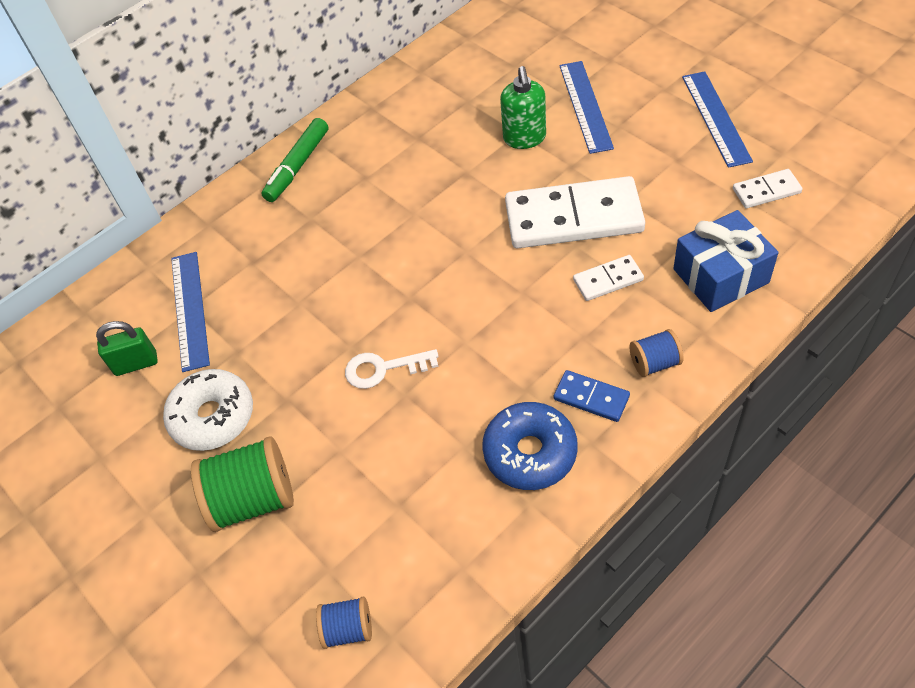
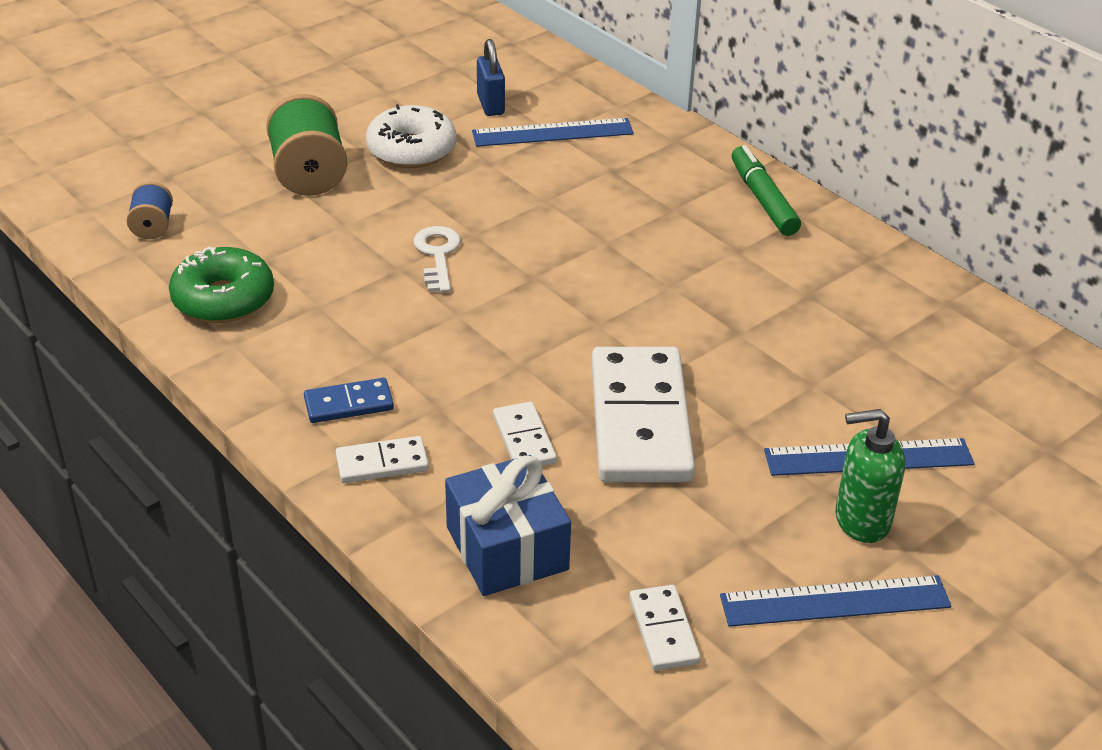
camera: 85 degrees right, 15 degrees down
(136, 363) = (490, 105): green padlock -> blue padlock
(297, 166) = (763, 200): green marker -> green marker turned 45 degrees clockwise
(463, 528) = (223, 299): none -> green donut
(524, 138) = (801, 390): green soap dispenser -> green soap dispenser (861, 520)
(530, 452) = (293, 350): blue donut -> none
(591, 398) = (349, 404): blue domino -> blue domino turned 45 degrees clockwise
(654, 363) = (382, 463): blue spool -> white domino

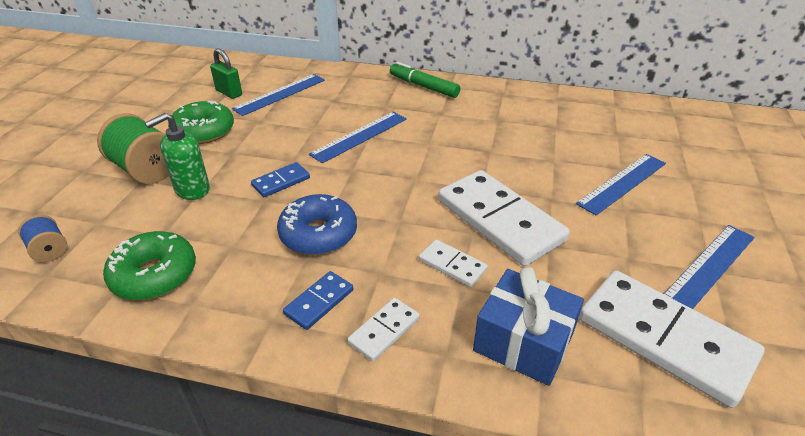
camera: 35 degrees left, 0 degrees up
(411, 150) = (204, 131): white donut -> green donut
(417, 335) = (318, 234): none -> blue donut
(437, 255) = (281, 182): white key -> blue domino
(490, 105) = (229, 93): blue padlock -> green padlock
(591, 237) = (360, 136): none -> blue ruler
(663, 631) = (664, 339): white domino -> white domino, size x2.16
(861, 520) = (661, 216): green soap dispenser -> green soap dispenser (192, 190)

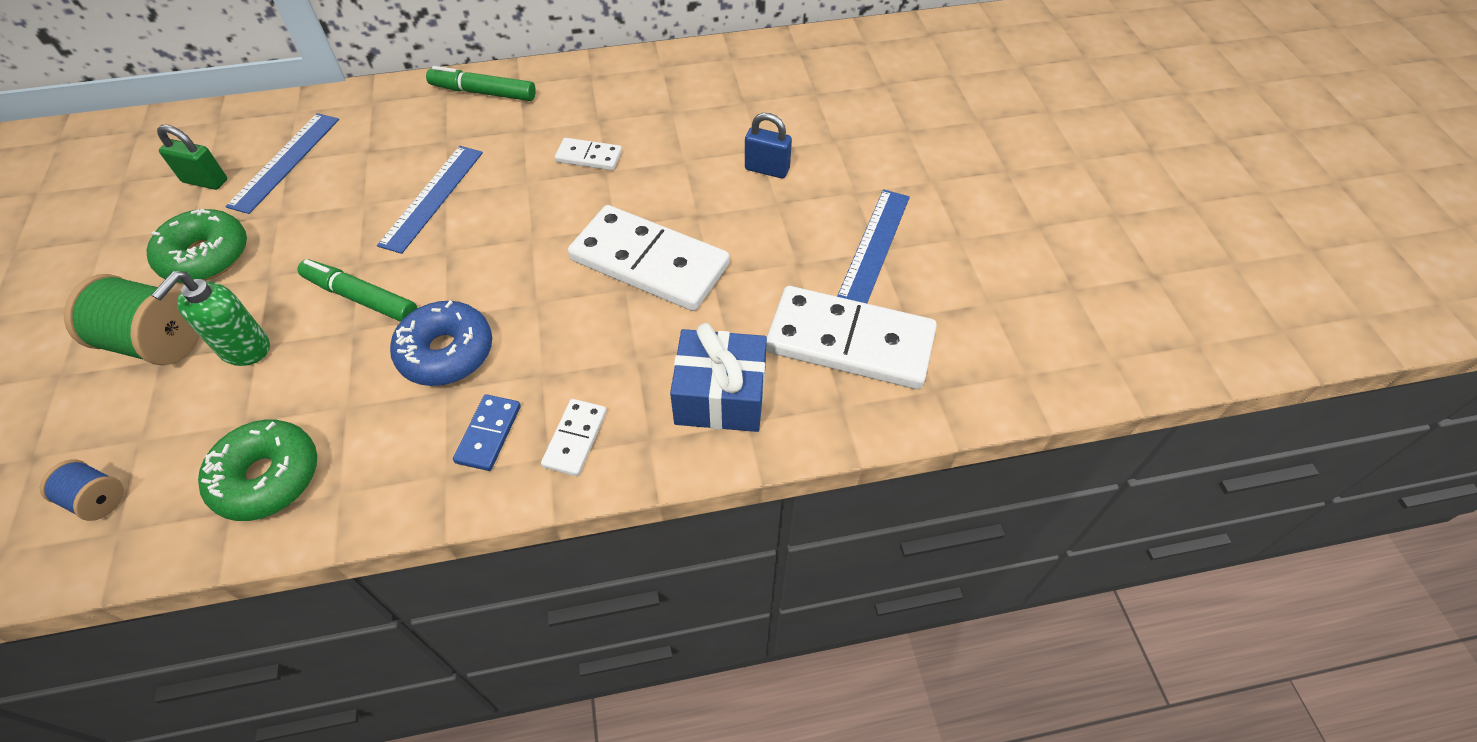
camera: 25 degrees left, 15 degrees up
(281, 182) = (361, 298): blue domino -> green marker
(452, 265) = (618, 336): white domino -> white domino (589, 156)
(622, 183) = (767, 169): blue ruler -> blue padlock

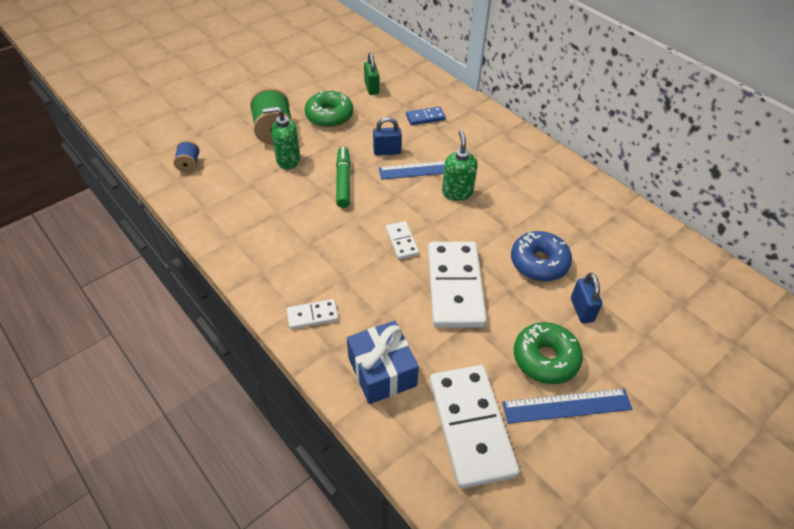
camera: 60 degrees right, 5 degrees down
(267, 477) = (226, 210): green donut -> green donut (545, 358)
(285, 162) = (405, 105): blue ruler -> none
(355, 223) = (387, 151): none -> blue padlock
(446, 352) = (332, 232): blue donut -> blue donut (539, 262)
(483, 92) = (518, 145): green marker -> none
(488, 434) = (294, 277): blue domino -> blue domino (425, 117)
(503, 187) = (457, 192): none -> green soap dispenser
(589, 156) = (512, 216): white domino -> white domino (402, 241)

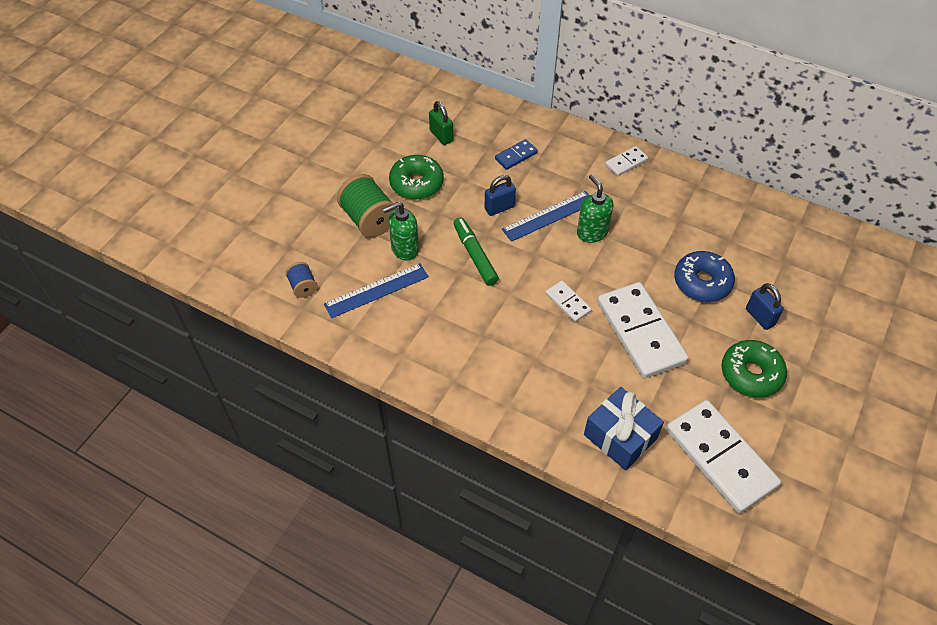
camera: 20 degrees left, 5 degrees up
(312, 315) = (527, 406): white domino -> white domino (626, 162)
(567, 406) = (788, 410): blue ruler -> blue ruler (376, 290)

